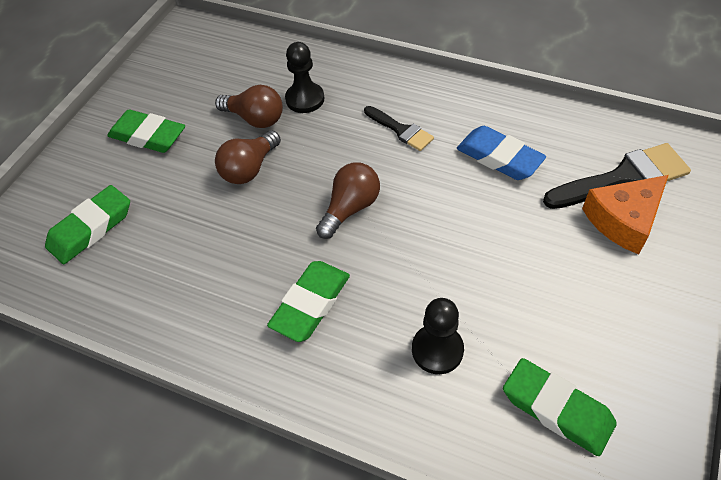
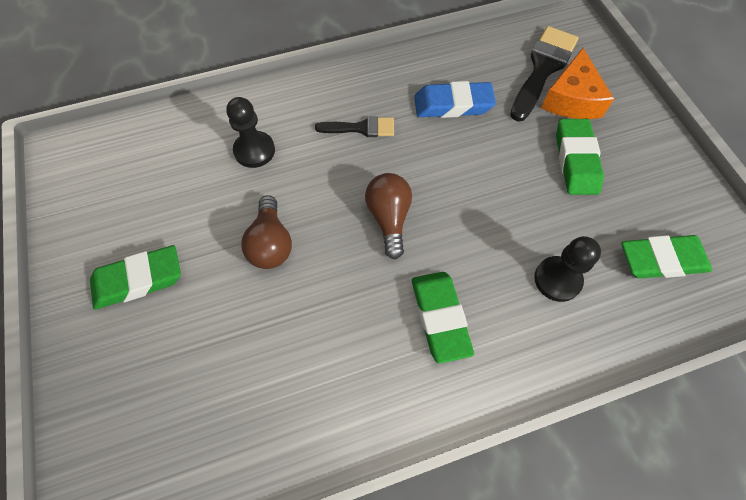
camera: 45 degrees left, 10 degrees up
(91, 228) = (177, 407): green eraser -> green eraser (576, 160)
(255, 119) = (228, 196): brown light bulb -> none

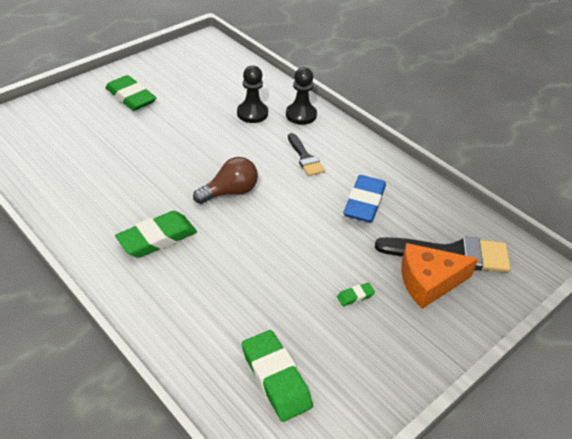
camera: 65 degrees right, 20 degrees down
(271, 243) = (181, 141): brown light bulb -> none
(453, 105) = (364, 203): blue eraser -> blue eraser turned 45 degrees clockwise
(557, 279) = (220, 303): black pawn -> black pawn (301, 115)
(576, 160) = (355, 296): green eraser -> green eraser, size x0.45

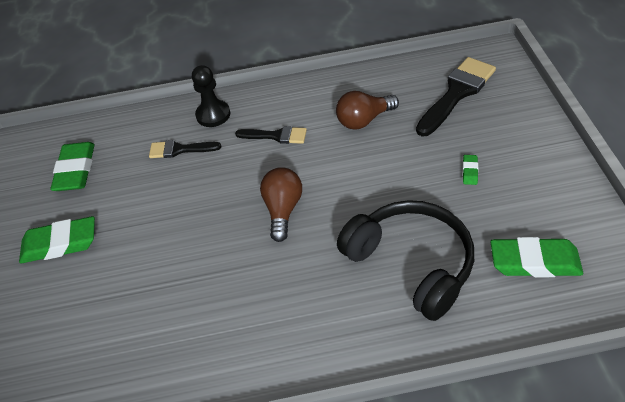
camera: 50 degrees left, 5 degrees up
(157, 238) = (309, 294): green eraser -> green eraser (76, 170)
(222, 290) = (411, 263): none -> black headphones
(252, 113) = (179, 150): black pawn -> black brush
(364, 203) = (364, 120): blue eraser -> brown light bulb
(429, 282) = (479, 119): orange cheese -> none

